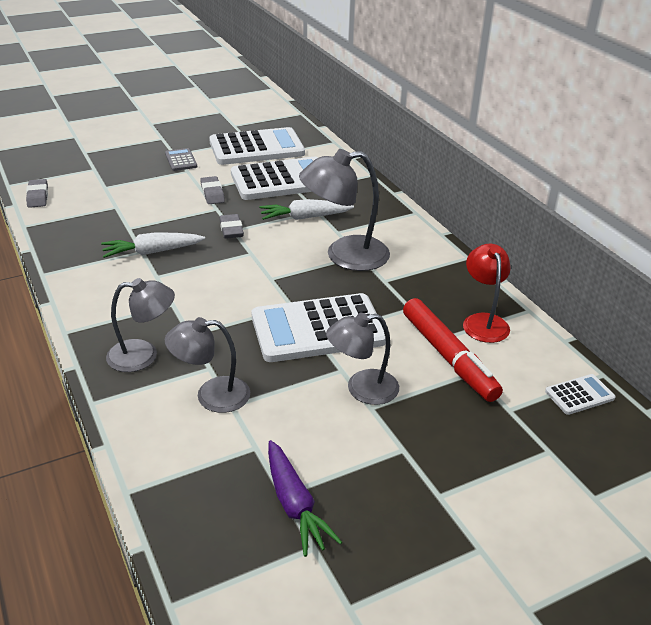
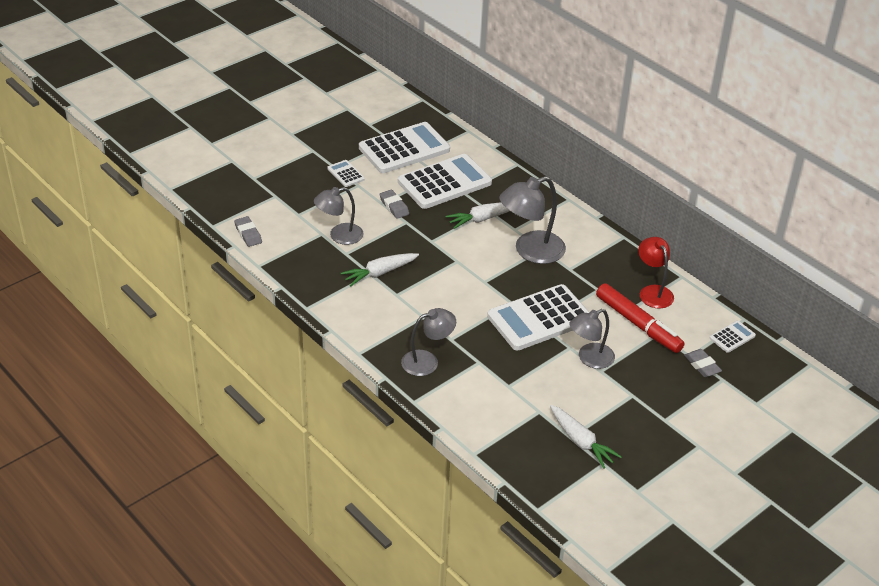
camera: 15 degrees left, 5 degrees up
(181, 160) = (345, 174): grey calculator -> white calculator
(211, 395) = (491, 382): grey lamp -> grey lamp (339, 236)
(231, 230) = (430, 241): grey eraser -> grey eraser (702, 366)
(295, 505) = (581, 442): purple carrot -> white carrot

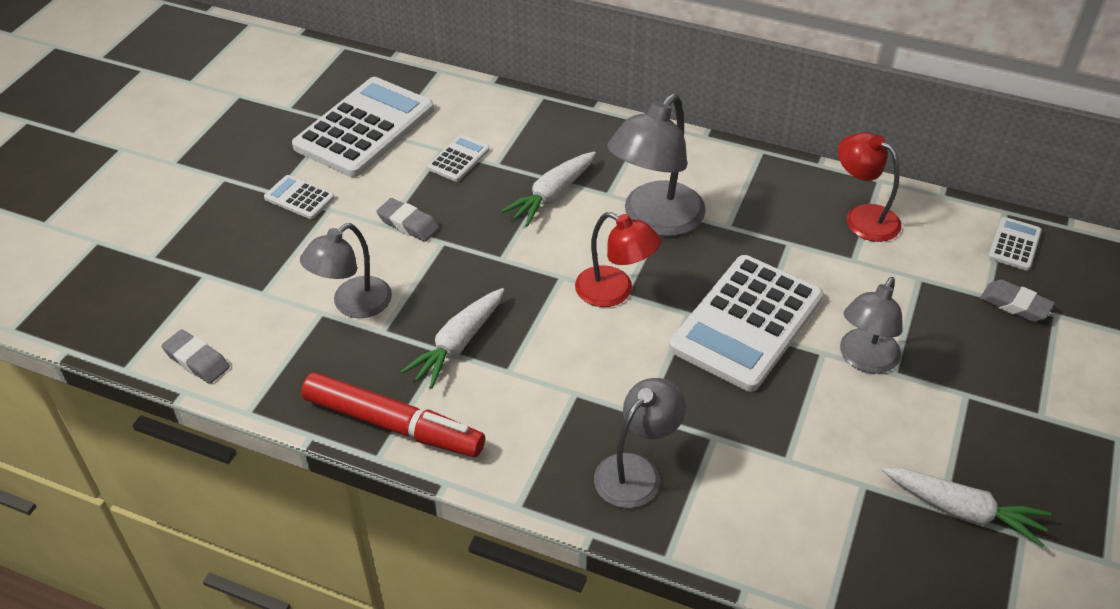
camera: 25 degrees left, 5 degrees up
(444, 182) = (458, 159): white calculator -> white calculator, size x0.44
(479, 278) = (614, 292): none -> red lamp
(638, 324) = (884, 275): red marker -> red marker (393, 424)

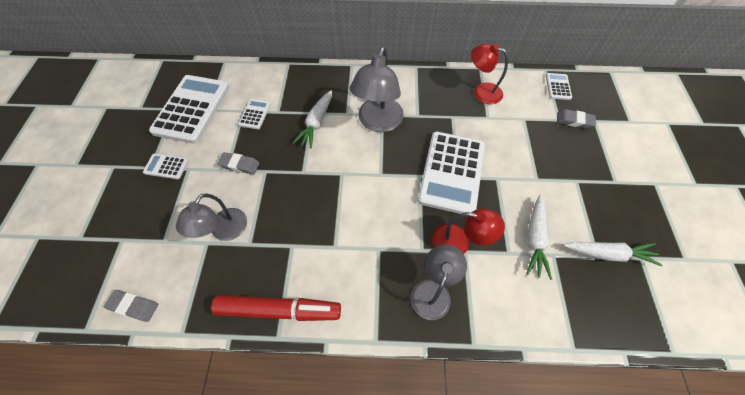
camera: 20 degrees left, 15 degrees up
(457, 345) = (298, 239): white carrot -> white carrot (534, 239)
(614, 292) = (374, 174): red lamp -> red lamp (459, 242)
(864, 360) = (519, 176): grey lamp -> none

